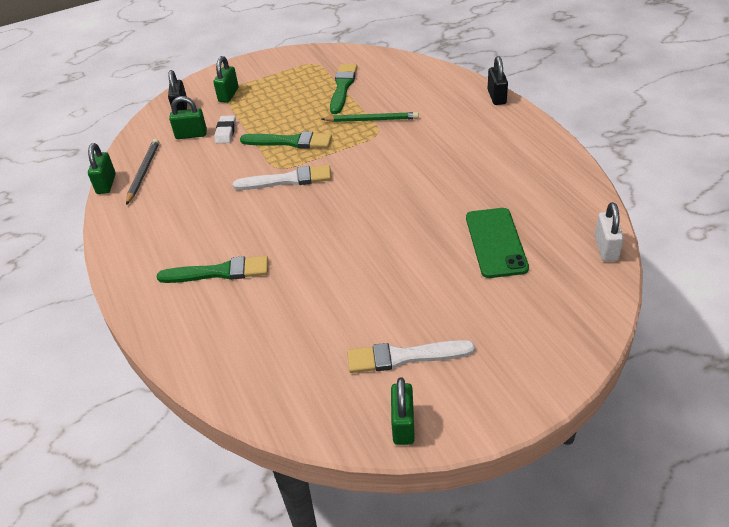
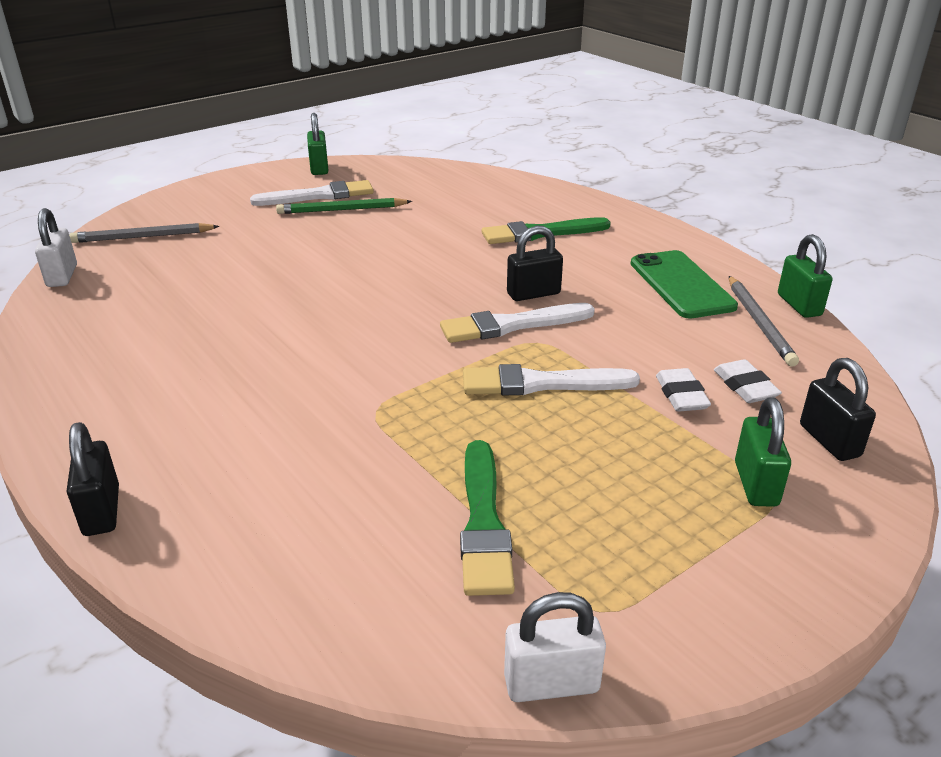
camera: 165 degrees right, 10 degrees down
(191, 135) = (745, 387): green padlock -> white eraser
(261, 205) = (533, 294): none -> black padlock
(290, 142) = (541, 383): green brush -> white brush
(338, 49) = (551, 683): none -> white padlock
(372, 119) = (393, 437): green pencil -> green pencil (342, 210)
(496, 242) = (201, 274): green phone -> green phone (681, 285)
(563, 297) = (143, 237): none -> grey pencil

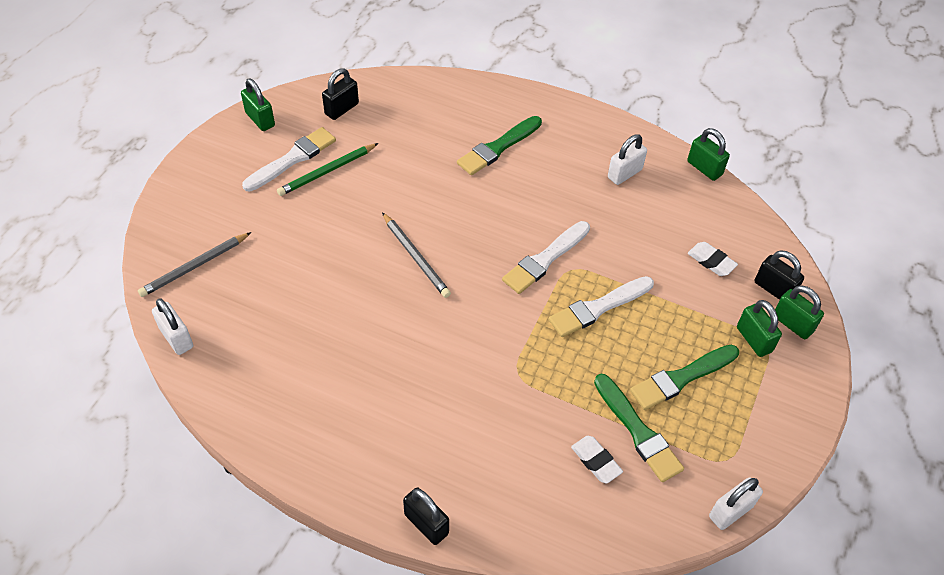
camera: 30 degrees left, 20 degrees up
(533, 294) = (537, 220): black padlock -> black padlock (341, 109)
(602, 488) = (681, 378): none -> green brush
(681, 285) = (624, 173): green phone -> white padlock
(681, 395) = (681, 284): white eraser -> white eraser (596, 461)
(759, 323) = (690, 196): grey pencil -> grey pencil (416, 257)
(837, 487) = (792, 324): none -> green padlock

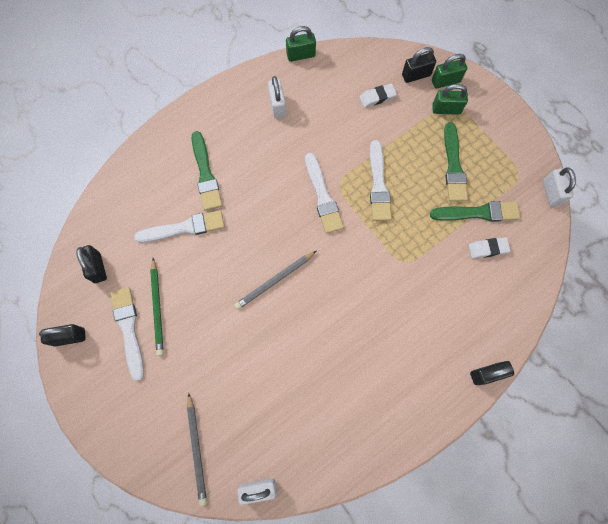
camera: 60 degrees left, 20 degrees up
(260, 119) = (69, 337): green padlock -> black padlock
(416, 257) = (275, 281): grey pencil -> grey pencil turned 150 degrees clockwise
(426, 156) = (184, 228): none -> white brush

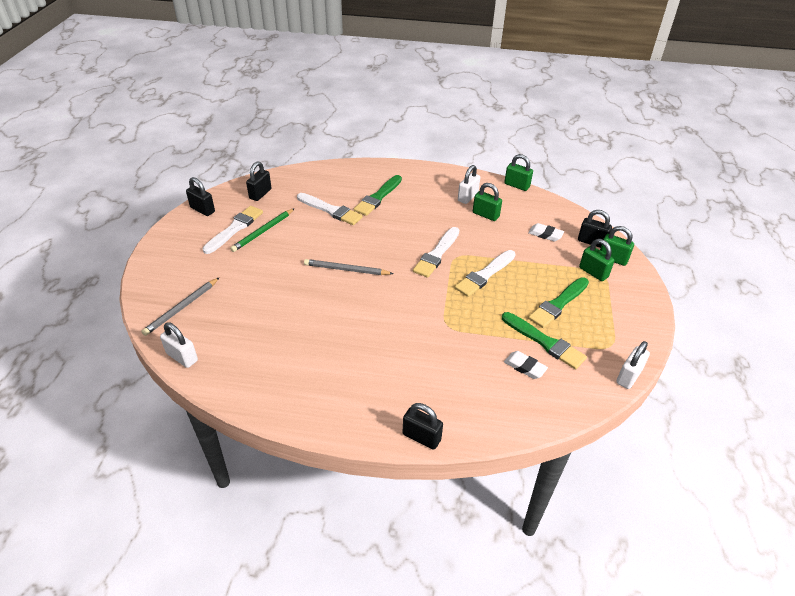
camera: 45 degrees right, 30 degrees down
(313, 115) = (485, 215): none -> green padlock

